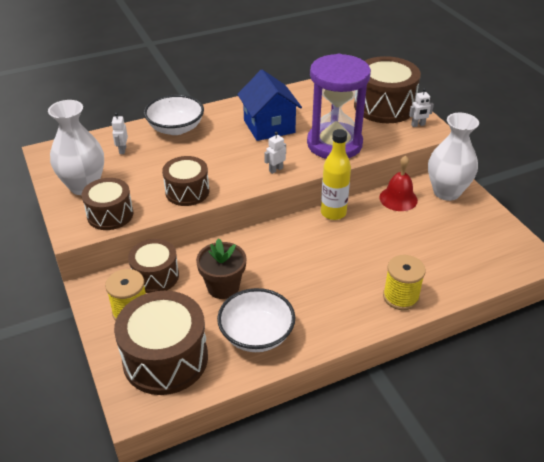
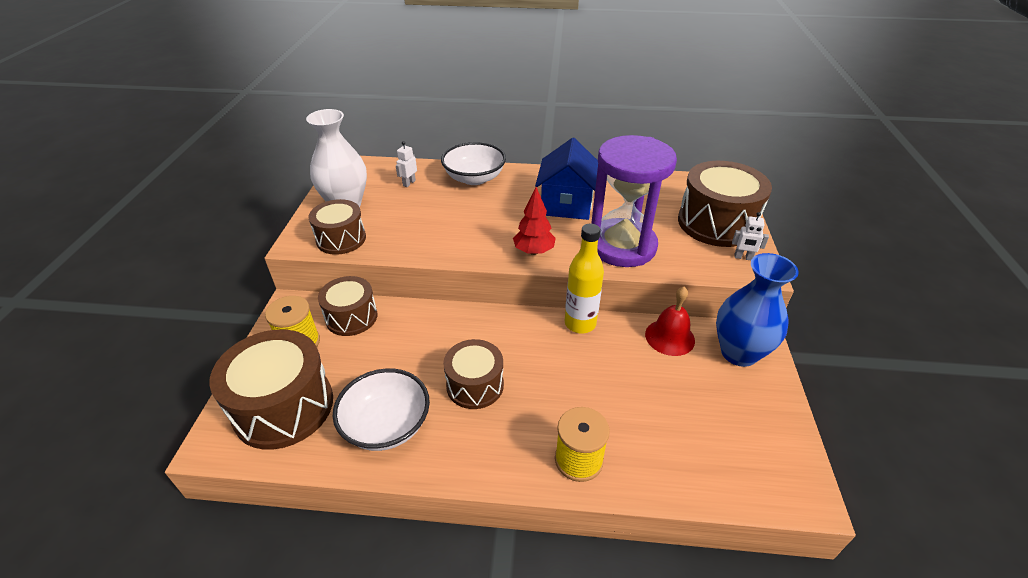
camera: 30 degrees right, 0 degrees up
(187, 191) = (427, 242): brown drum -> brown drum (475, 385)
(223, 287) = (400, 356): brown flower pot -> none
(275, 169) = (534, 251): white robot -> red tree
(446, 192) = (739, 353): white vase -> blue vase

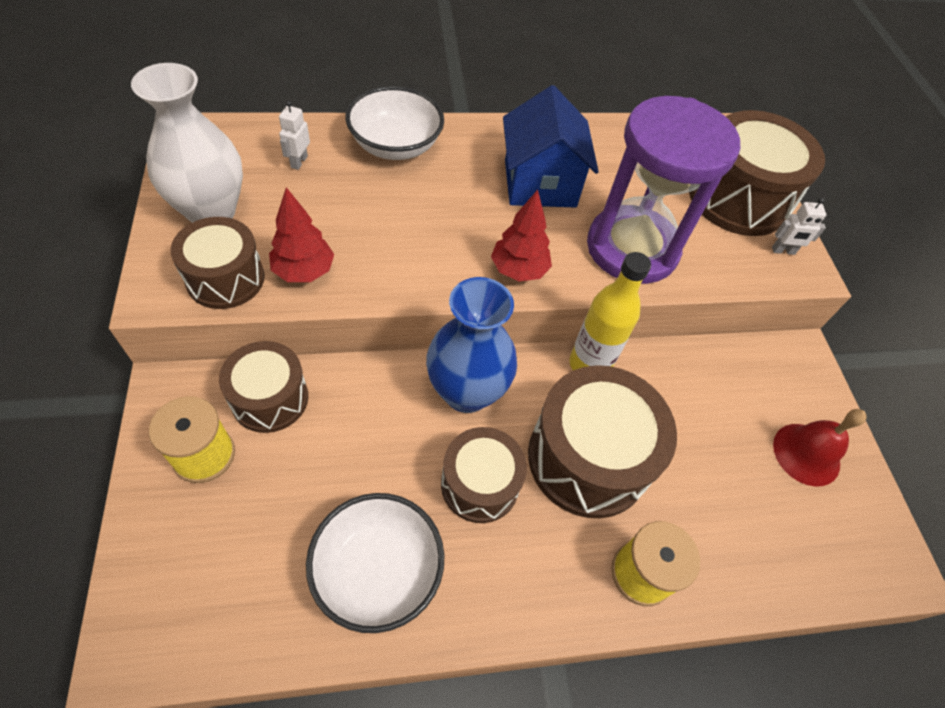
camera: 20 degrees left, 15 degrees up
(283, 407) = (216, 569): brown drum -> brown drum (588, 458)
(390, 239) = (304, 271): none -> red tree
(669, 337) = (703, 369): red bell -> red bell (806, 454)
(739, 353) = (786, 381): blue vase -> blue vase (466, 392)

